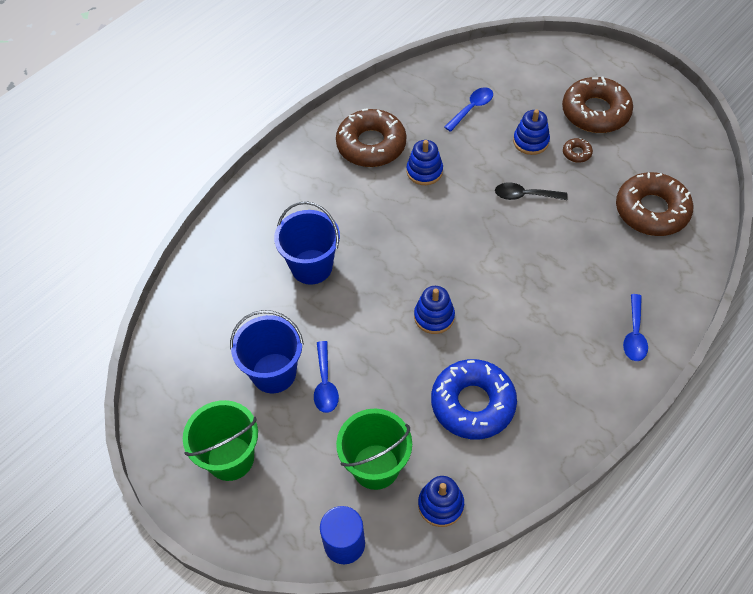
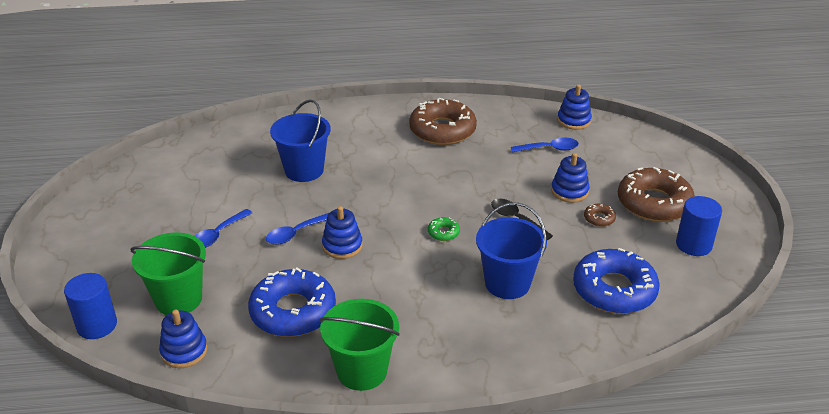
camera: 40 degrees right, 20 degrees down
(230, 458) = (107, 234): green bucket -> green bucket (362, 371)
(274, 373) = (197, 209): blue bucket -> blue bucket (507, 283)
(424, 171) = (459, 164): blue stacking toy -> blue stacking toy (573, 120)
(490, 247) = (443, 233): none -> green donut
(634, 334) = (479, 356): blue spoon -> blue spoon (295, 233)
(651, 210) = (614, 290): brown donut -> blue donut
(657, 133) = (693, 245): none -> blue cylinder

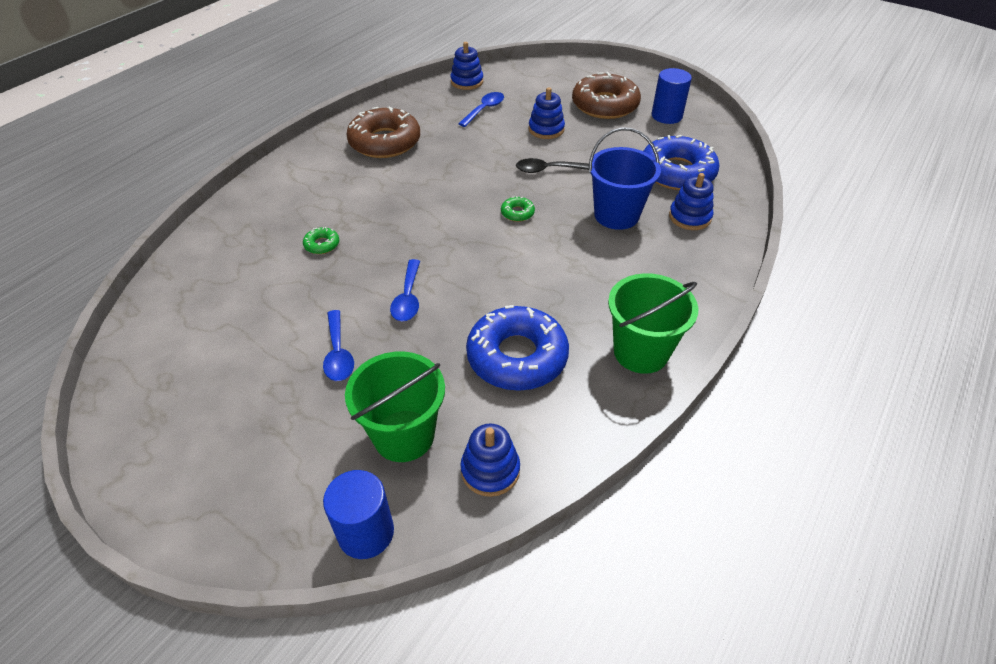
camera: 50 degrees left, 10 degrees up
(304, 170) = (322, 245): blue bucket -> green donut
(342, 246) = (463, 278): blue stacking toy -> blue stacking toy (689, 217)
(599, 218) = (593, 135): brown donut -> none

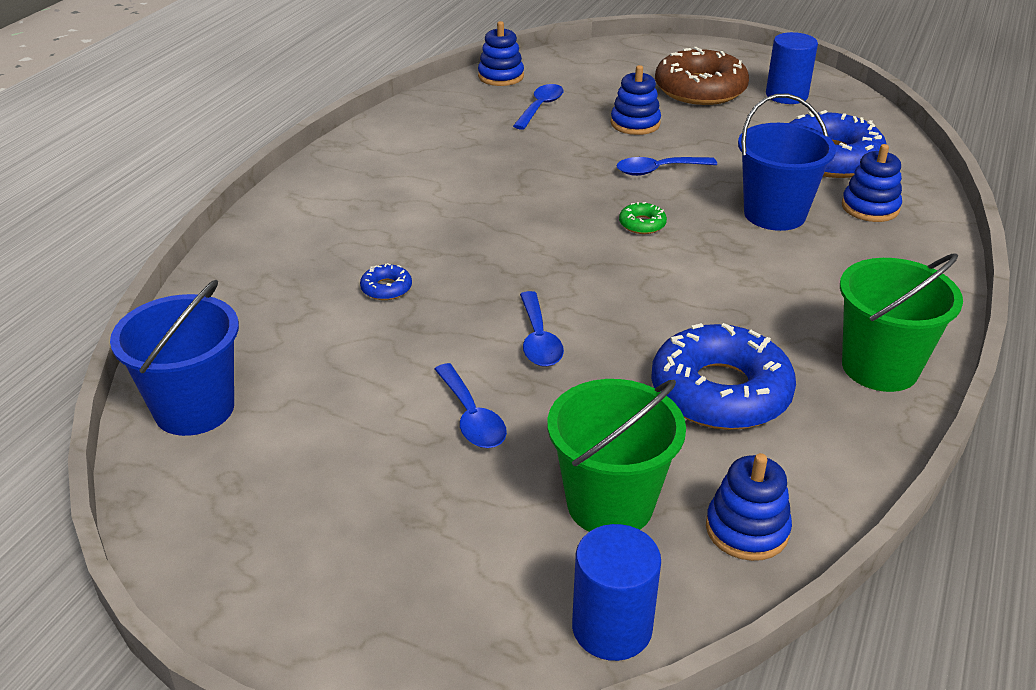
camera: 10 degrees left, 10 degrees down
(163, 322) = (194, 409): none -> blue bucket
(322, 245) = (386, 288): green donut -> blue donut
(385, 142) = (419, 157): brown donut -> none
(547, 170) = (658, 170): black spoon -> blue spoon

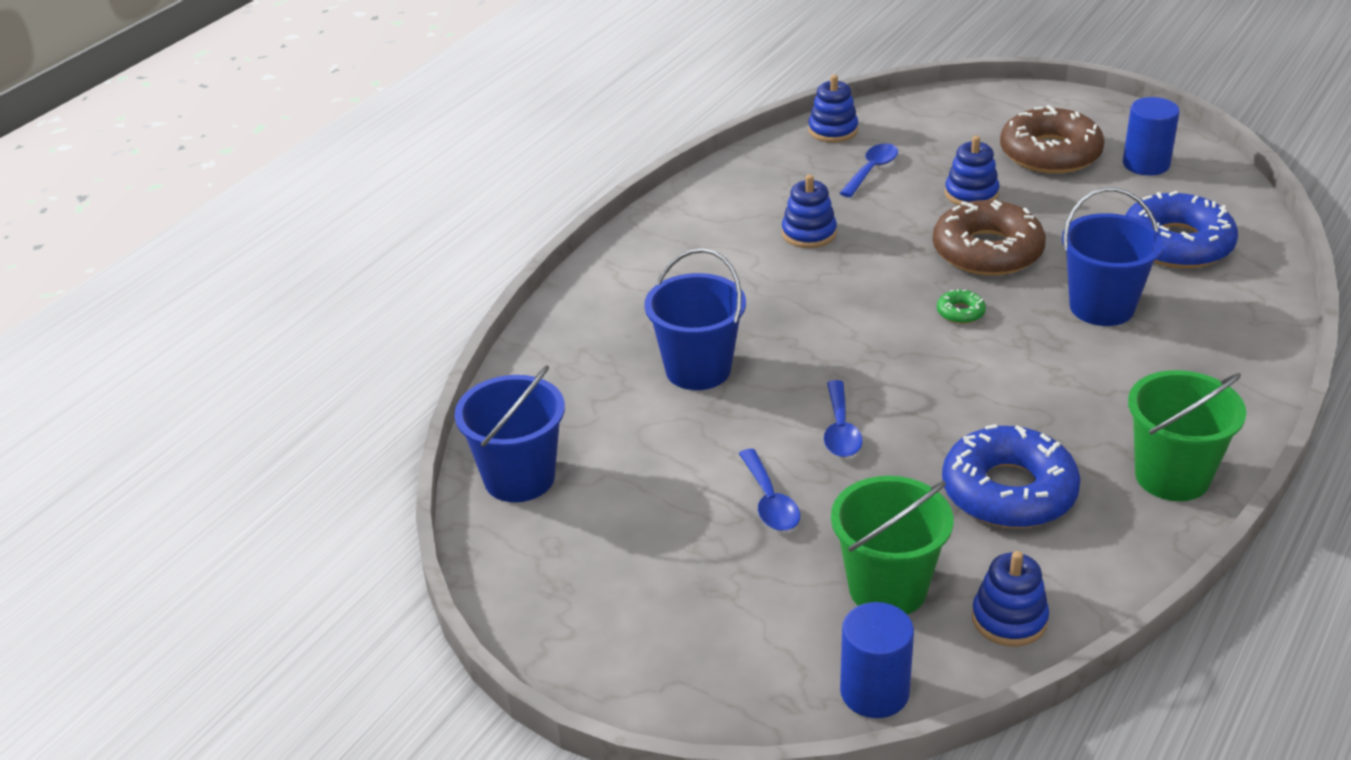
camera: 10 degrees right, 0 degrees up
(386, 288) = (698, 369): blue donut -> blue bucket
(658, 170) = (987, 251): blue spoon -> brown donut
(870, 207) = (1206, 304): blue stacking toy -> blue stacking toy (809, 233)

